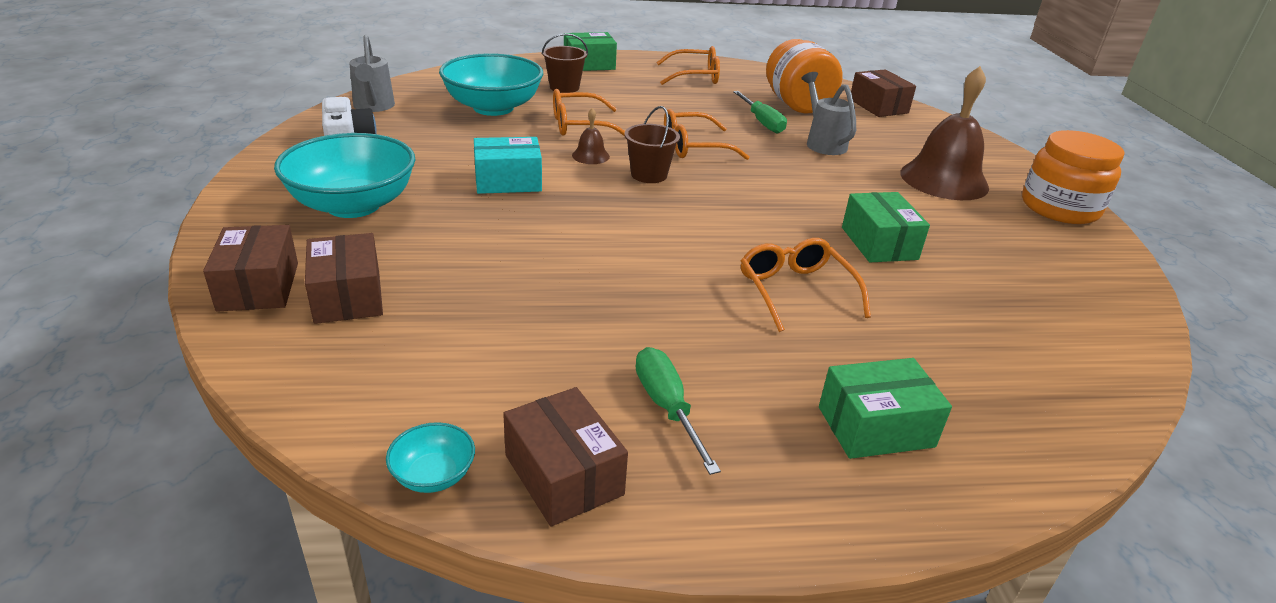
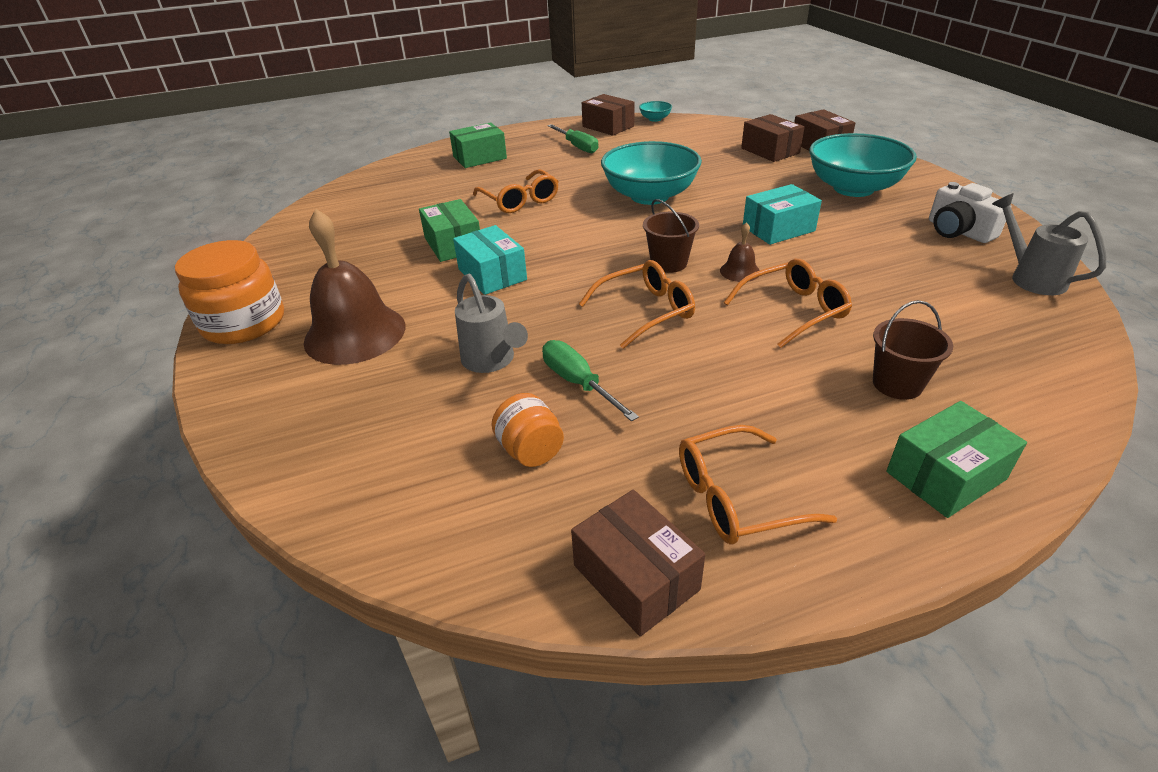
camera: 170 degrees right, 5 degrees up
(493, 108) = (919, 312): turquoise bowl -> turquoise bowl (649, 196)
(797, 105) = (530, 450): orange jar -> orange jar, size x0.55
(828, 201) = (492, 274): none -> turquoise box
(878, 106) = (382, 496): brown box -> brown box (636, 577)

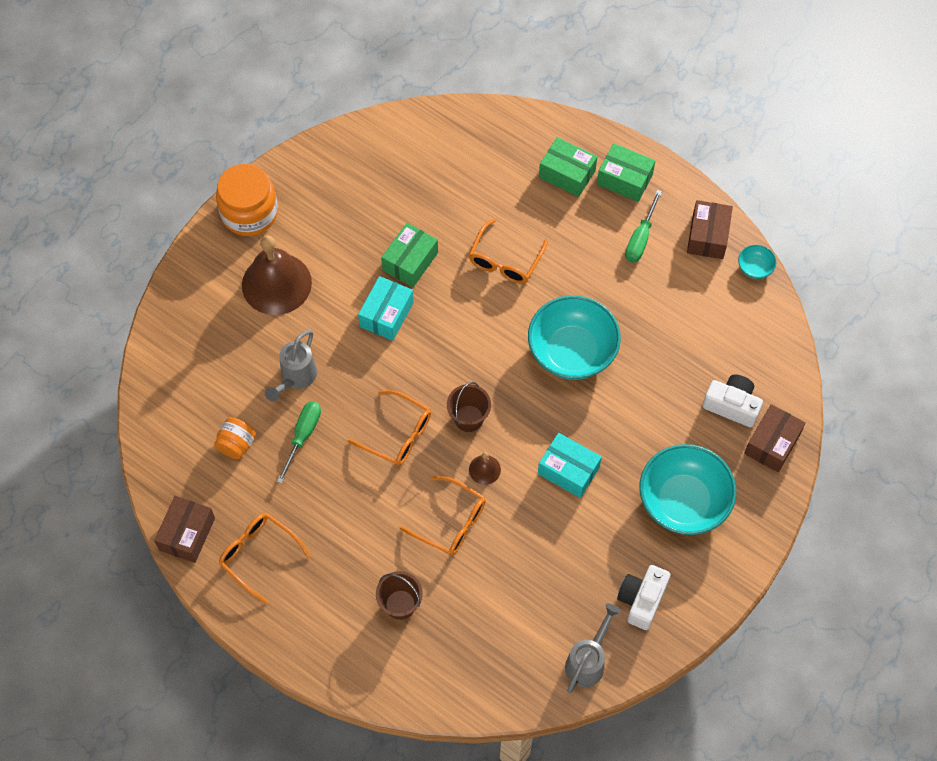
camera: 55 degrees right, 25 degrees up
(770, 151) = (732, 405): brown box -> white camera
(945, 475) = (330, 646): green box -> green box (624, 179)

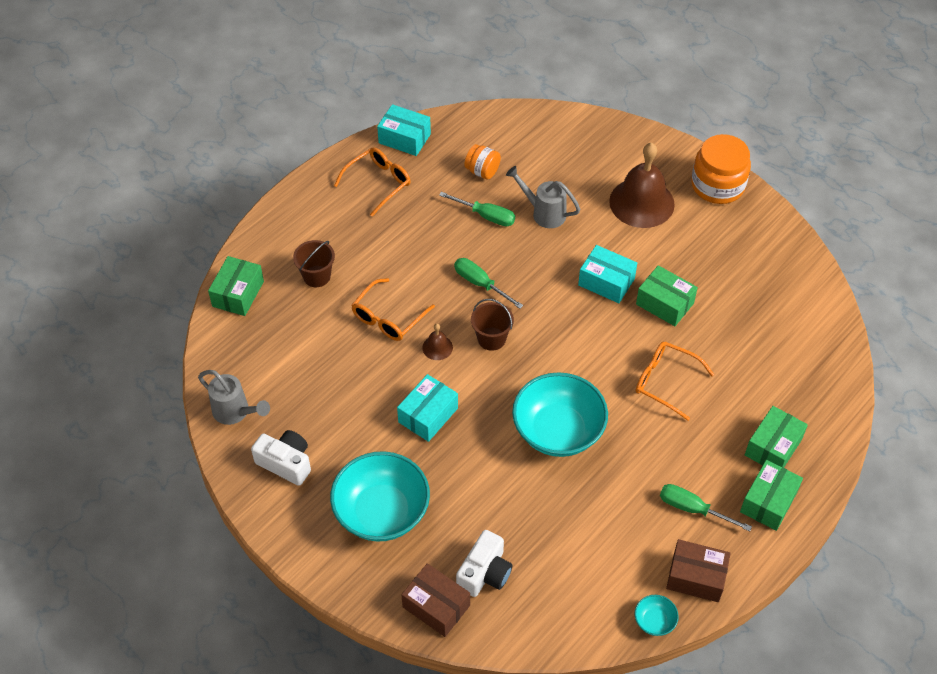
camera: 95 degrees right, 10 degrees down
(187, 534) = (404, 138): brown box -> turquoise box
(398, 434) = (480, 284): orange glasses -> green screwdriver
(431, 687) = (238, 294): none -> green box

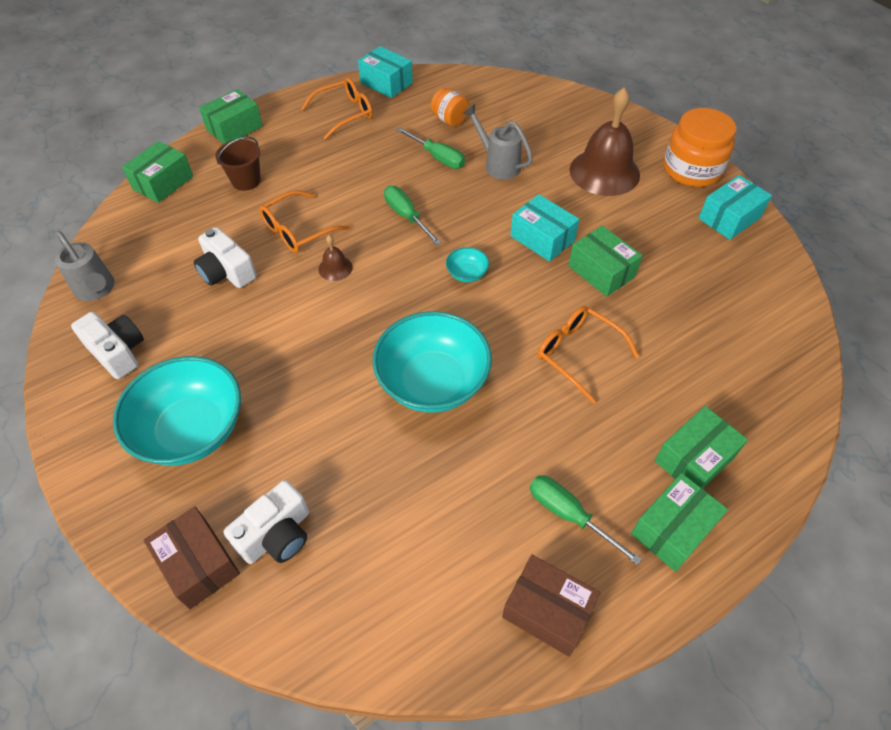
camera: 15 degrees right, 0 degrees up
(277, 220) = (234, 128): none -> green box
(343, 371) = (227, 272): none -> white camera
(428, 415) = (294, 334): turquoise box -> turquoise box (729, 218)
(491, 339) = (396, 270): brown bucket -> none
(654, 621) = (471, 661): turquoise bowl -> turquoise bowl (467, 274)

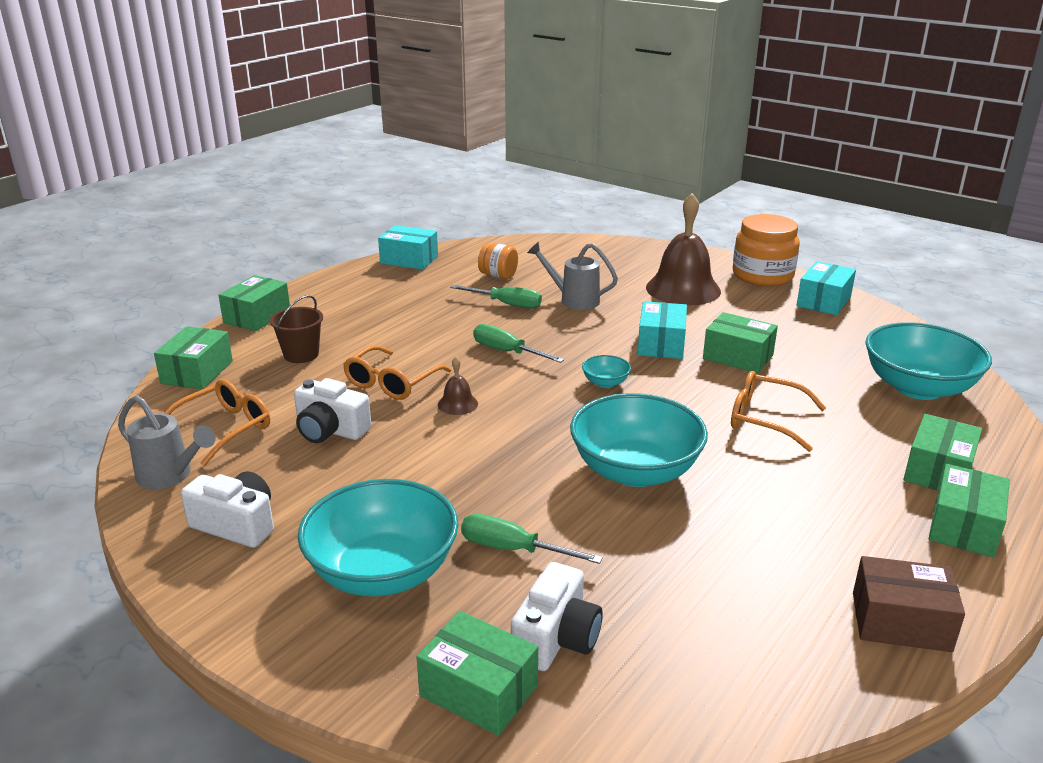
camera: 20 degrees left, 25 degrees down
(198, 564) = (478, 690): brown box -> green box
(345, 114) = (380, 288): orange glasses -> orange glasses (224, 428)
(542, 238) = (661, 344): turquoise box -> turquoise box turned 75 degrees clockwise
(569, 515) = (857, 541): green screwdriver -> green screwdriver (513, 549)
(746, 353) = (918, 388): none -> turquoise bowl

